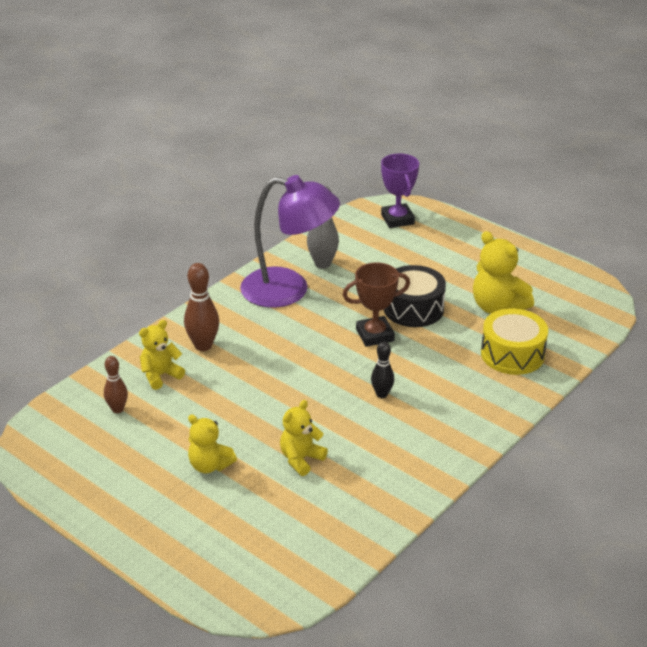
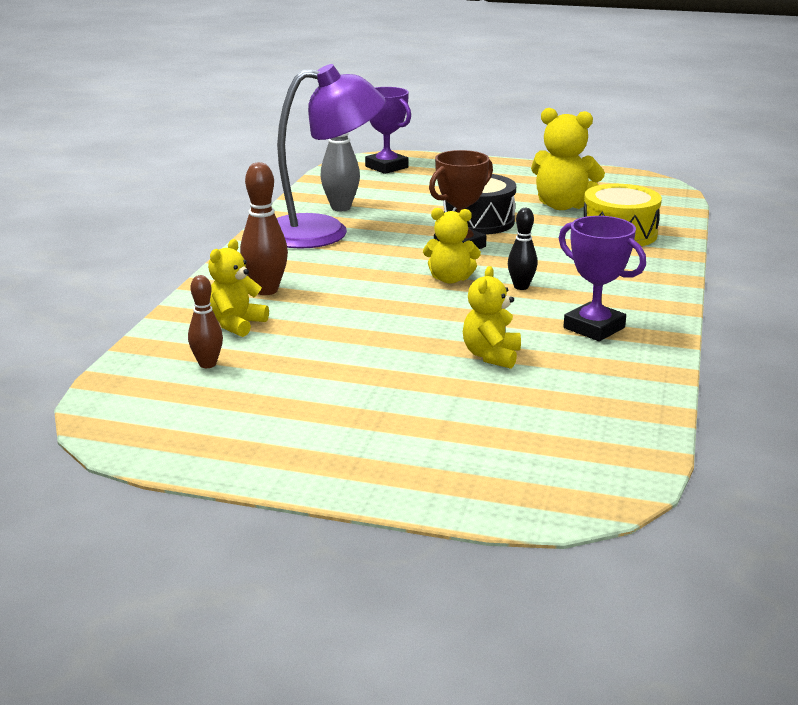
camera: 25 degrees left, 10 degrees down
(210, 465) = (384, 386): yellow teddy bear -> yellow teddy bear (450, 279)
(396, 454) = (594, 328): none -> purple trophy

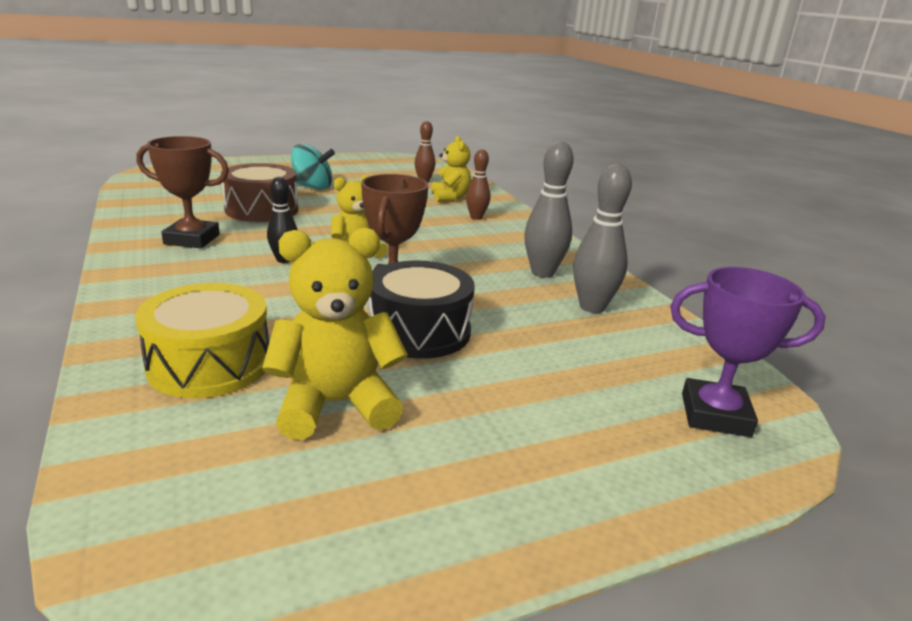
camera: 140 degrees right, 0 degrees up
(266, 290) = (476, 217): brown bowling pin -> brown bowling pin, size x0.64
(323, 232) = (542, 272): purple lamp -> grey bowling pin
(383, 387) = (312, 187): none -> turquoise spinning top
(491, 356) = (262, 209): yellow teddy bear -> brown drum
(594, 328) = (192, 239): purple trophy -> brown trophy

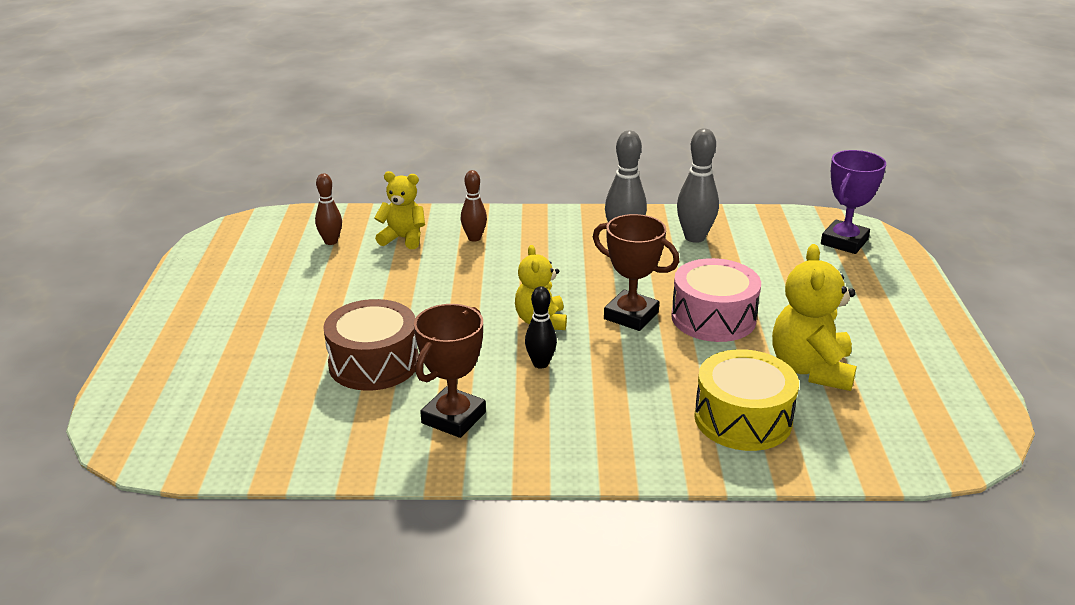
camera: 65 degrees left, 5 degrees up
(312, 187) = (303, 318): turquoise spinning top -> none
(419, 331) = (713, 318): black drum -> pink drum

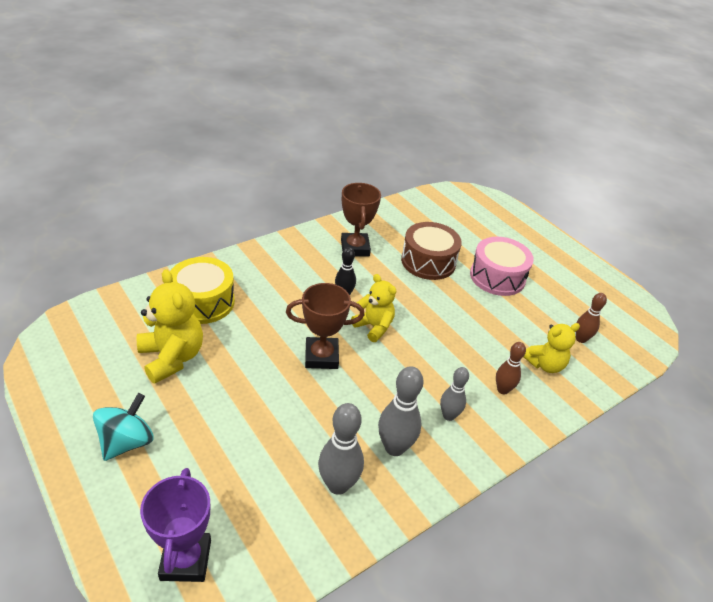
camera: 140 degrees right, 10 degrees up
(550, 240) = (448, 415): none -> grey bowling pin
(713, 318) = (263, 380): pink drum -> pink drum (497, 277)
(881, 317) = (127, 442): none -> turquoise spinning top

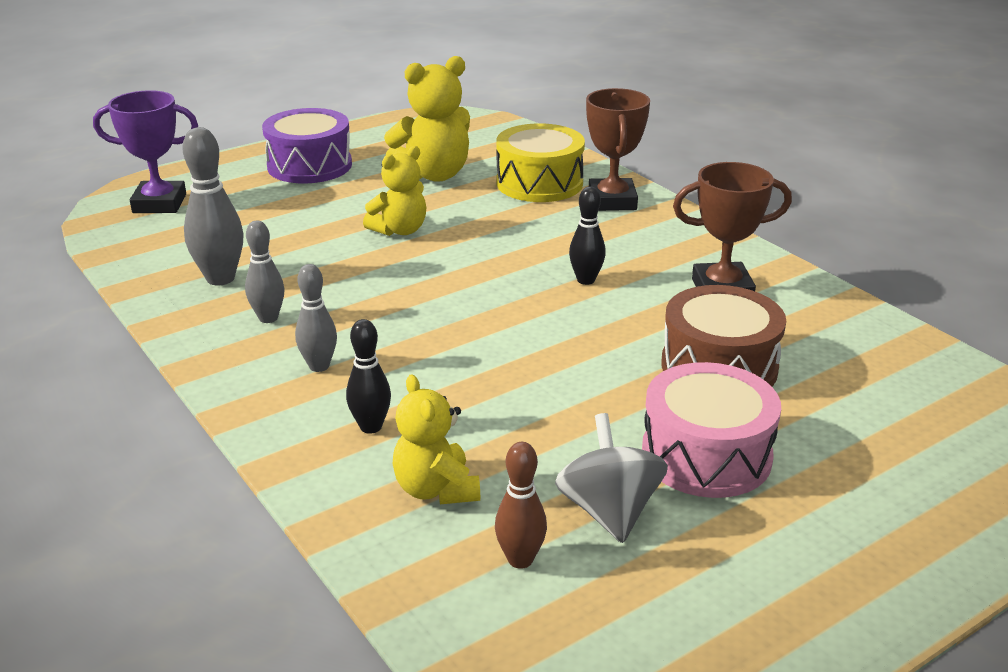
camera: 95 degrees right, 10 degrees down
(127, 442) = (309, 165): turquoise spinning top -> purple drum
(321, 356) = (442, 264): brown trophy -> brown trophy (612, 201)
(374, 327) = (513, 306): yellow teddy bear -> yellow teddy bear (400, 230)
(394, 447) = (268, 318): grey bowling pin -> grey bowling pin, size x0.64
(502, 390) = (371, 427): brown bowling pin -> black bowling pin
(542, 310) = (609, 511): none -> grey spinning top

